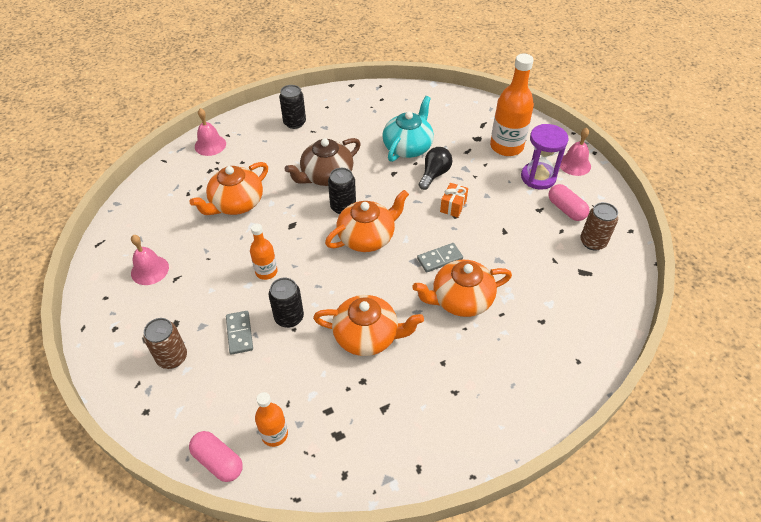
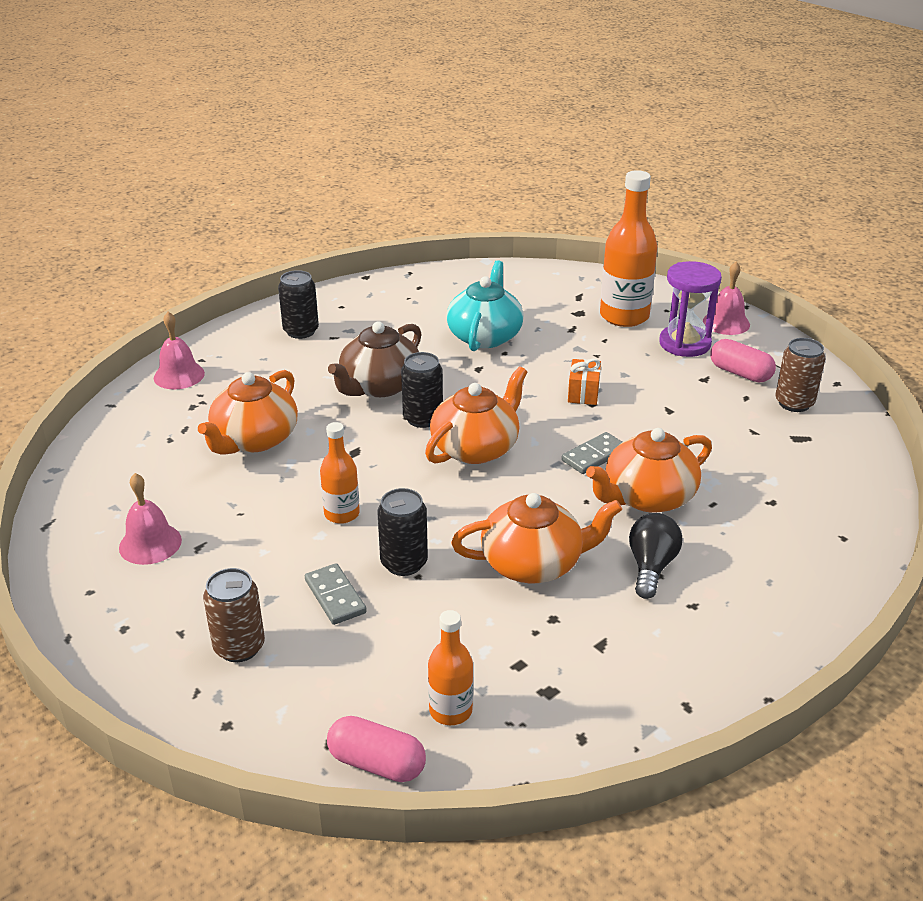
camera: 15 degrees left, 15 degrees down
(434, 174) = (538, 361): black light bulb -> black light bulb (651, 567)

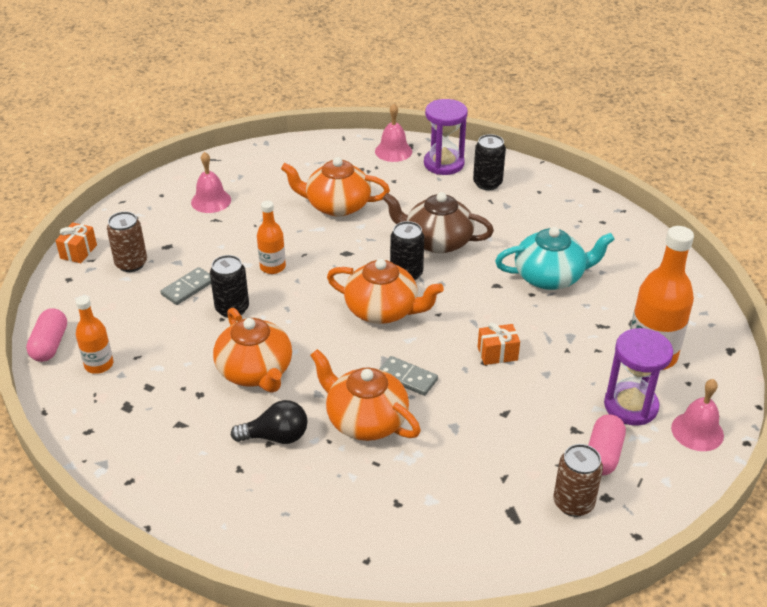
camera: 70 degrees right, 5 degrees up
(163, 705) = (78, 252): none -> orange gift
(238, 348) = (444, 164): none -> purple hourglass

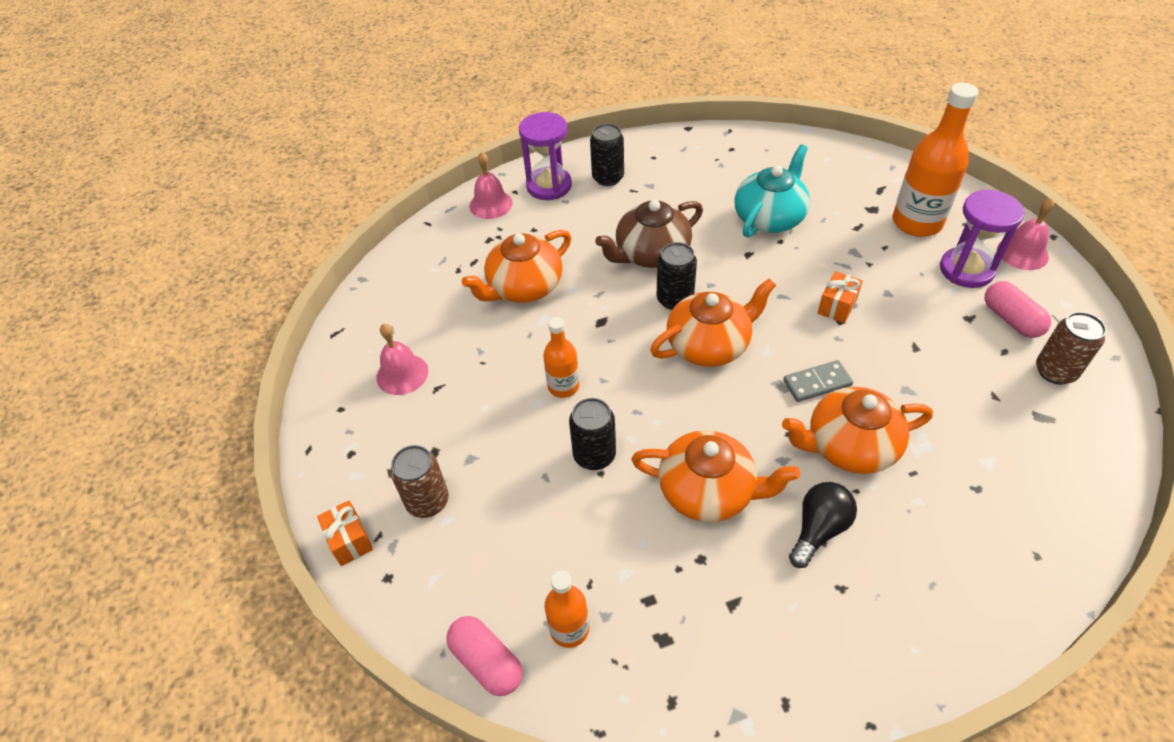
camera: 45 degrees left, 10 degrees up
(188, 288) = (523, 473): grey domino -> none

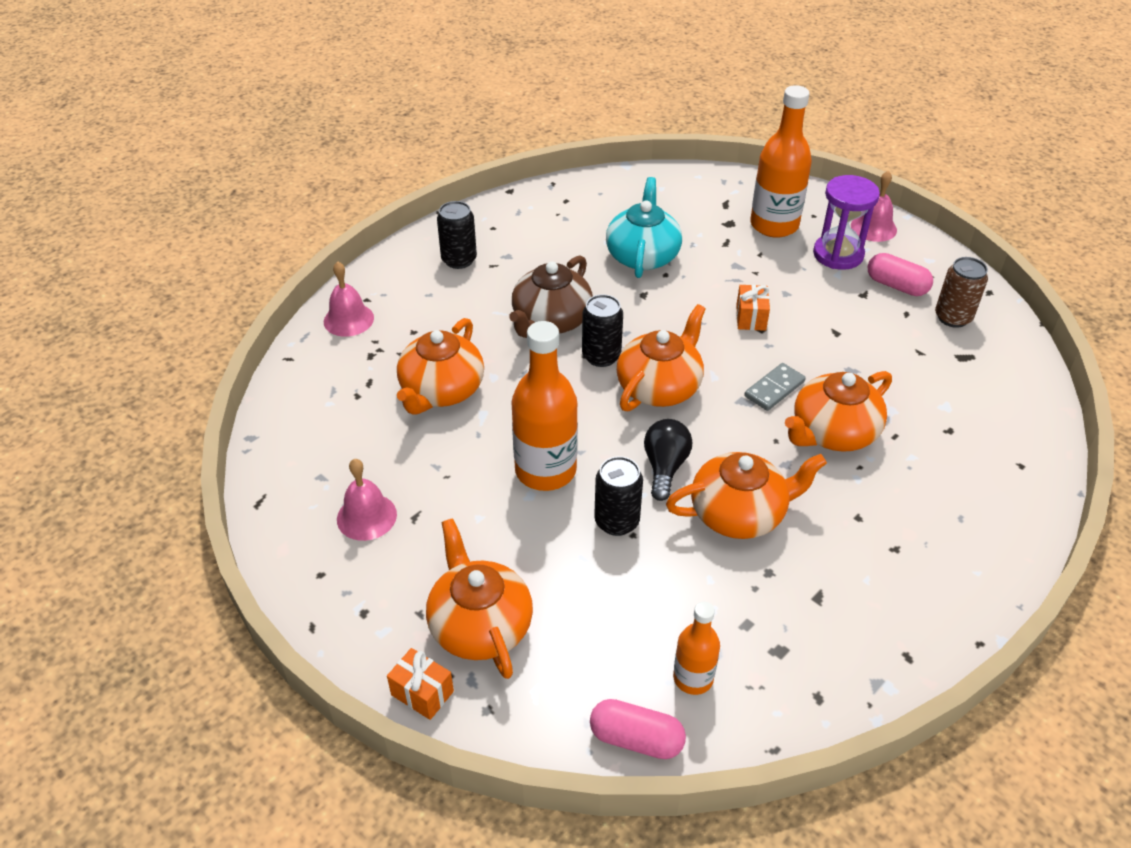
camera: 30 degrees left, 5 degrees down
(427, 501) = (480, 625): brown can -> orange teapot
(549, 186) = (401, 284): purple hourglass -> none
(563, 386) = (545, 470): orange bottle -> orange bottle, size x1.79
(818, 529) = (849, 509): black light bulb -> black light bulb (665, 467)

